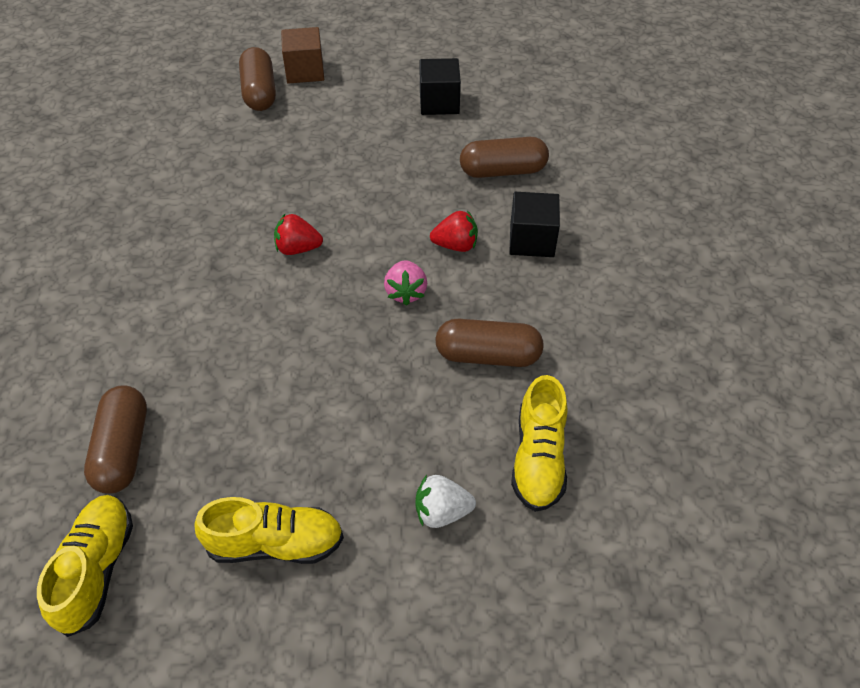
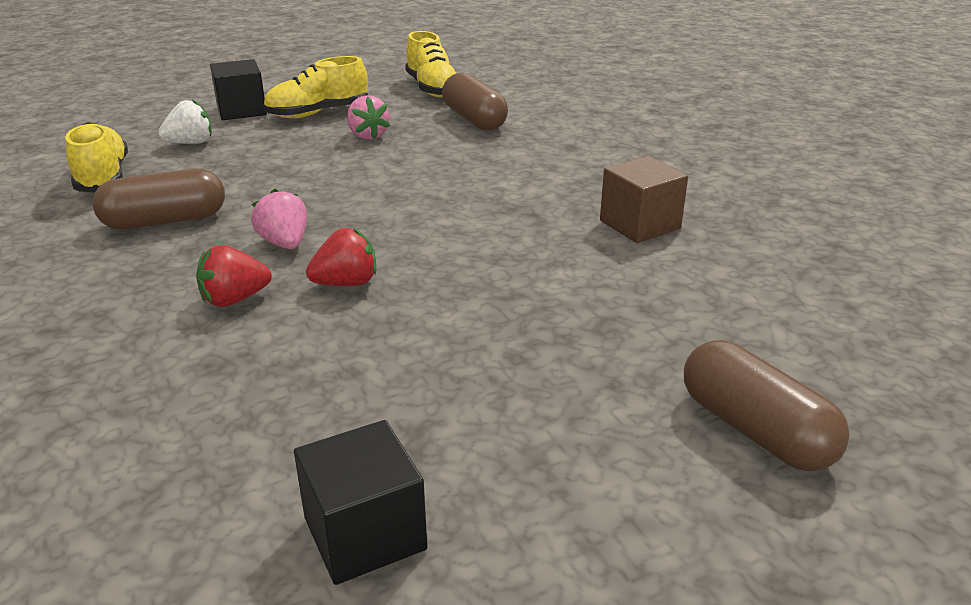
camera: 155 degrees right, 20 degrees down
(253, 454) = (367, 135): none -> pink strawberry
(298, 248) = (450, 247): red strawberry -> red strawberry (346, 283)
(305, 71) = (730, 512): brown cube -> brown cube (639, 225)
(503, 171) = (176, 421): brown capsule -> none
(532, 240) = (113, 333): black cube -> black cube (241, 110)

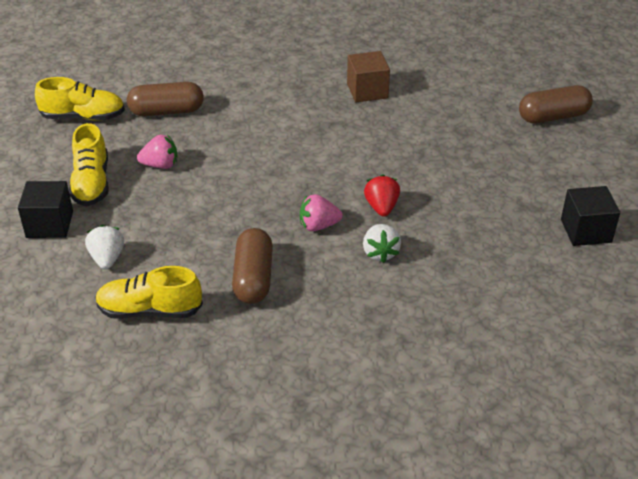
camera: 70 degrees left, 10 degrees up
(234, 299) = (380, 253): red strawberry -> white strawberry

